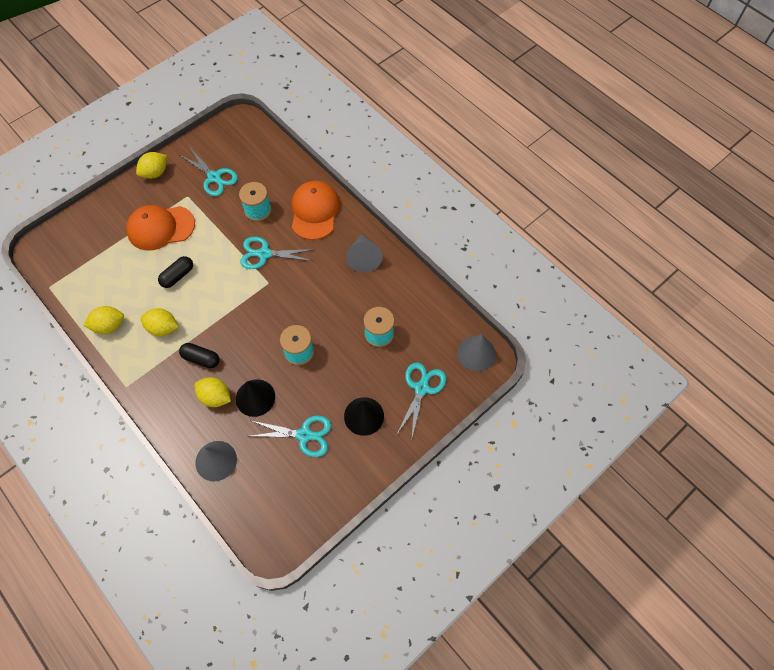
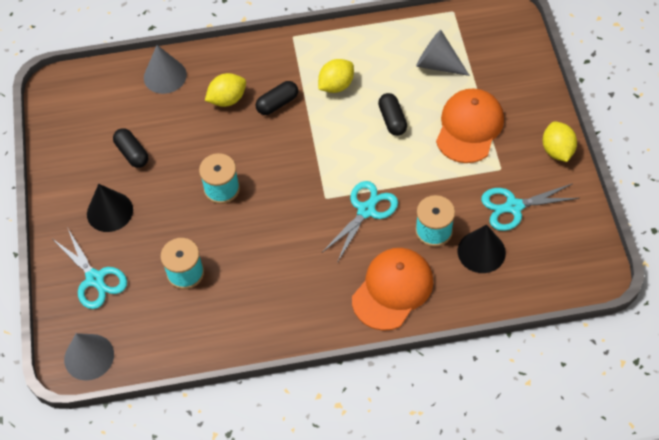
camera: 125 degrees right, 5 degrees down
(109, 326) = (371, 44): yellow lemon -> none
(255, 397) = (201, 130): black cone -> black cone (481, 251)
(304, 435) = (132, 153): turquoise scissors -> black capsule
(314, 211) = (392, 289): orange cap -> orange cap turned 90 degrees counterclockwise
(363, 258) = (291, 308): grey cone -> grey cone (437, 64)

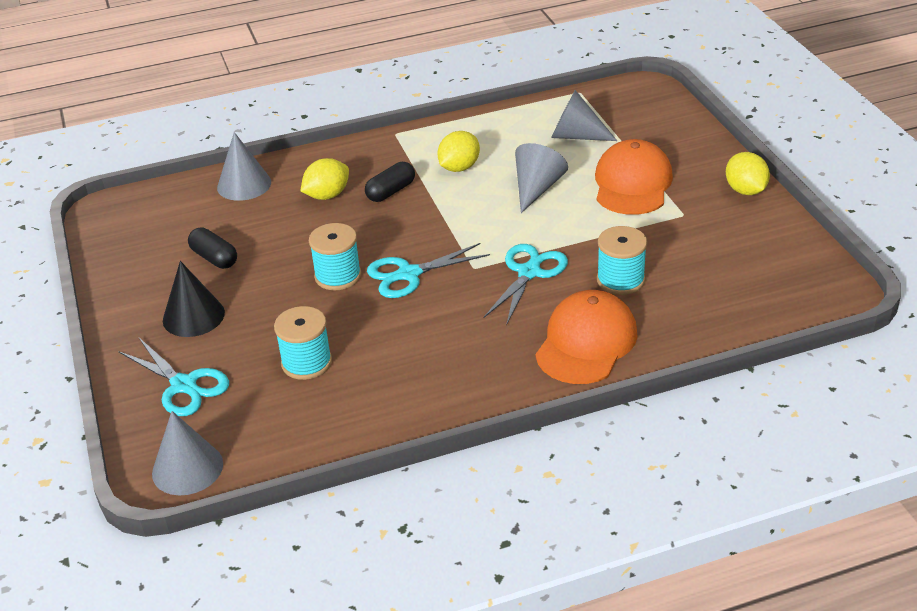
camera: 10 degrees left, 20 degrees down
(392, 120) = (536, 188): black capsule -> grey cone
(481, 251) = (687, 291): black cone -> none
(513, 207) = (712, 246): turquoise scissors -> turquoise scissors (408, 274)

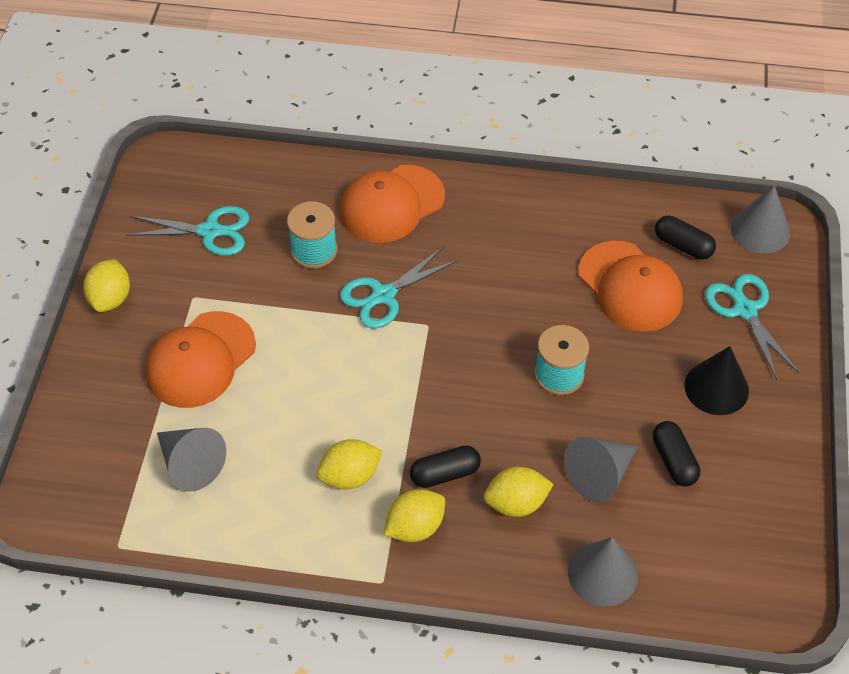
camera: 155 degrees left, 15 degrees up
(268, 420) = (683, 245): none -> black capsule
(306, 362) = (630, 287): turquoise spool -> orange cap
(392, 161) = (415, 527): none -> yellow lemon
(408, 274) = (492, 345): turquoise scissors -> turquoise scissors (210, 231)
(536, 188) = (295, 401): grey cone -> grey cone (599, 475)

